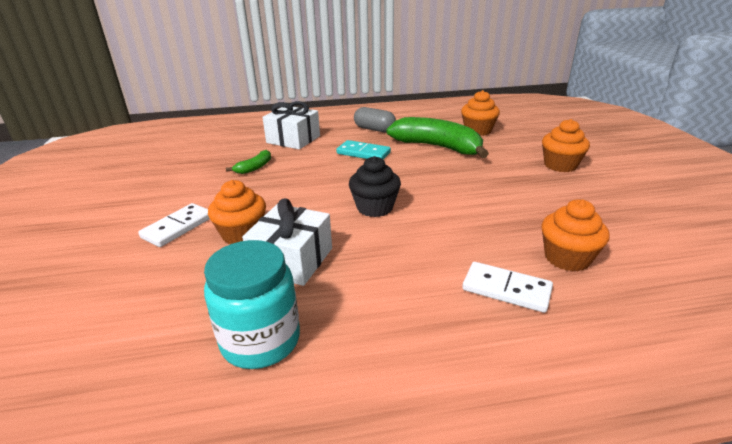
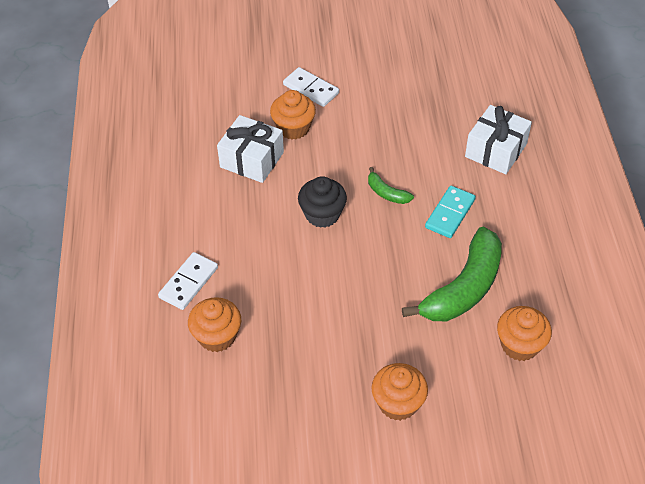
camera: 95 degrees right, 20 degrees up
(254, 167) = (419, 124): green banana -> green banana (386, 193)
(260, 341) = (173, 149): turquoise jar -> none
(374, 129) = (527, 229): grey capsule -> none

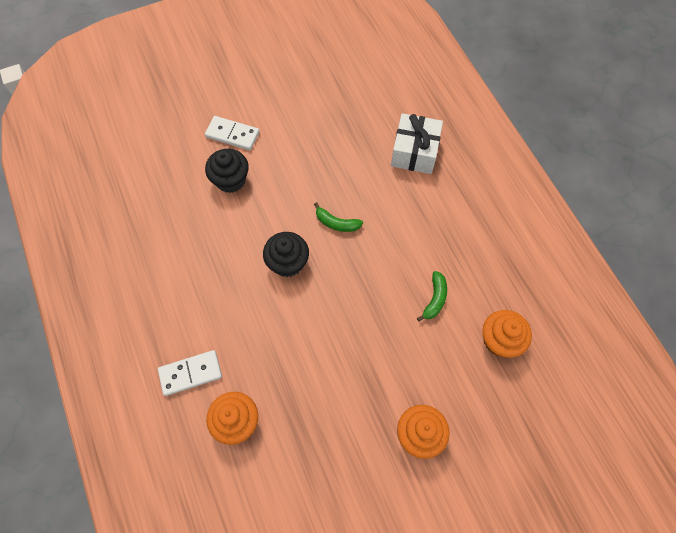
camera: 20 degrees left, 15 degrees up
(188, 282) = (190, 373): white domino -> white domino turned 60 degrees clockwise
(252, 159) = (204, 224): white gift -> none
(293, 128) = (231, 180): orange cupcake -> black cupcake
(450, 213) = (398, 227): turquoise domino -> none
(463, 288) = (435, 299): green banana -> green banana, size x0.45

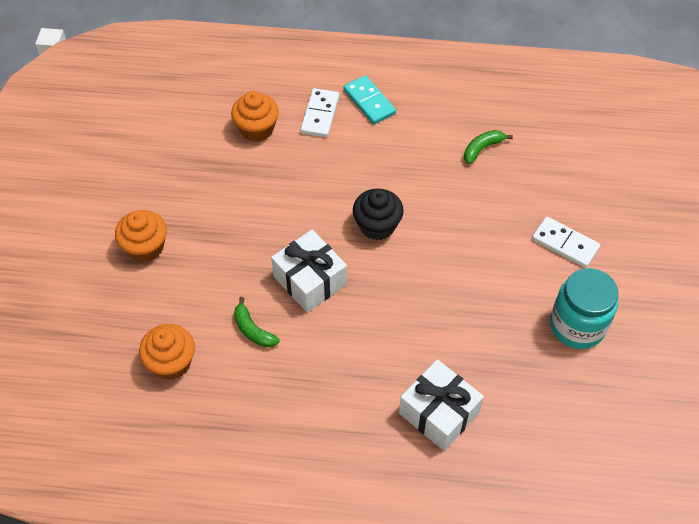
camera: 120 degrees right, 10 degrees down
(154, 338) = (369, 102): none -> turquoise domino
(231, 180) = (504, 219): black cupcake -> none
(232, 135) = (565, 244): white domino -> white domino turned 75 degrees clockwise
(298, 104) = (577, 326): none -> turquoise jar
(336, 223) = (394, 287): green banana -> green banana (482, 148)
(367, 283) = (310, 280): none -> white gift

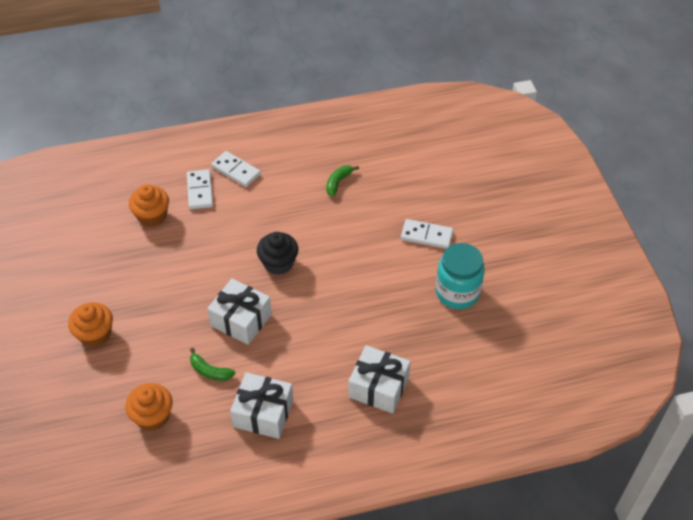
camera: 20 degrees left, 5 degrees down
(294, 400) = (263, 413): none -> white gift
(369, 102) = (236, 170): turquoise domino -> white domino

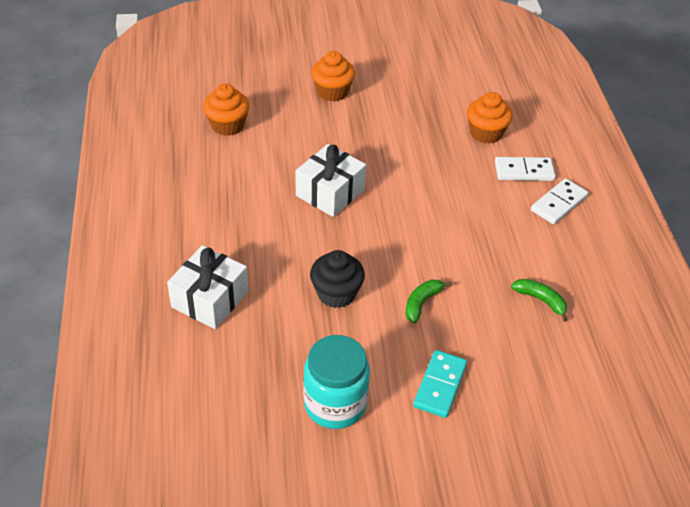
camera: 95 degrees right, 5 degrees down
(210, 371) = (269, 165): green banana -> green banana (422, 303)
(263, 413) = (206, 200): white gift -> none
(278, 263) = (407, 229): black cupcake -> black cupcake (336, 293)
(426, 235) = (440, 385): white domino -> turquoise domino

